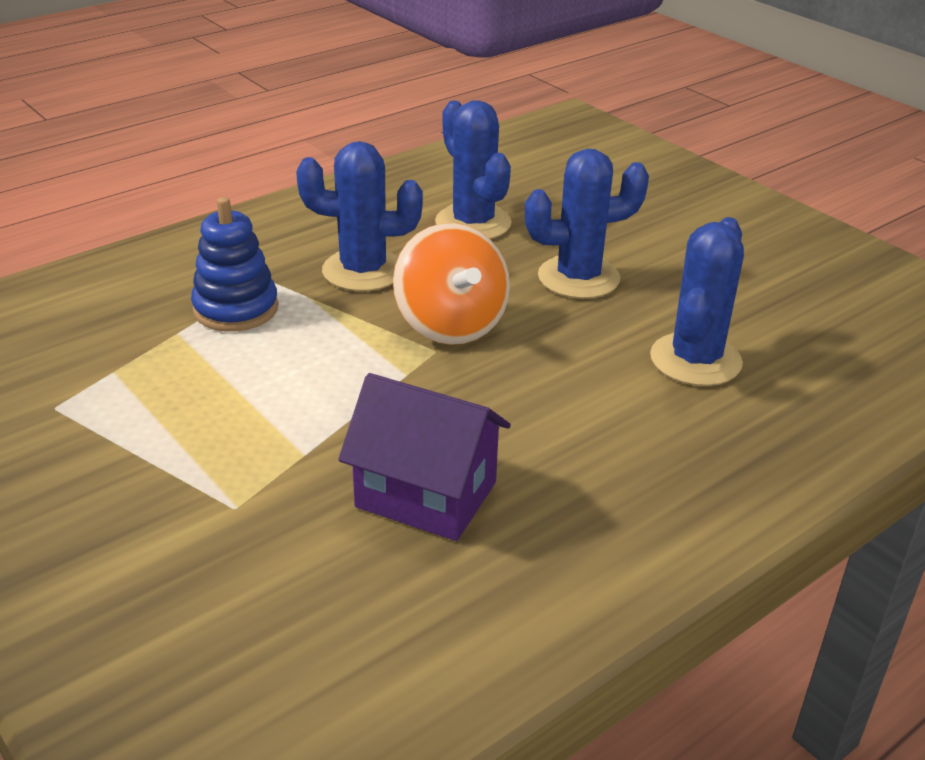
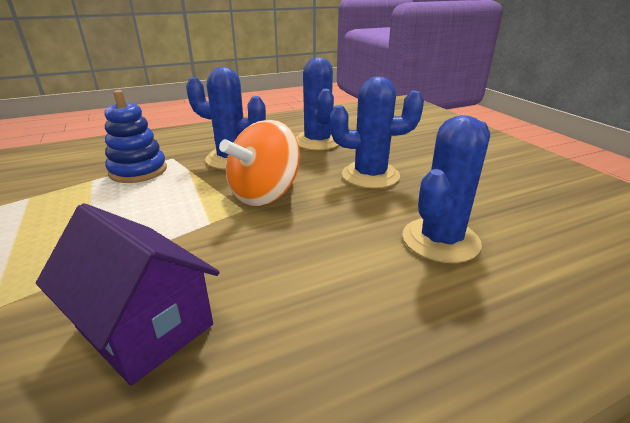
camera: 15 degrees right, 5 degrees down
(450, 325) = (264, 194): orange spinning top -> orange spinning top turned 45 degrees clockwise

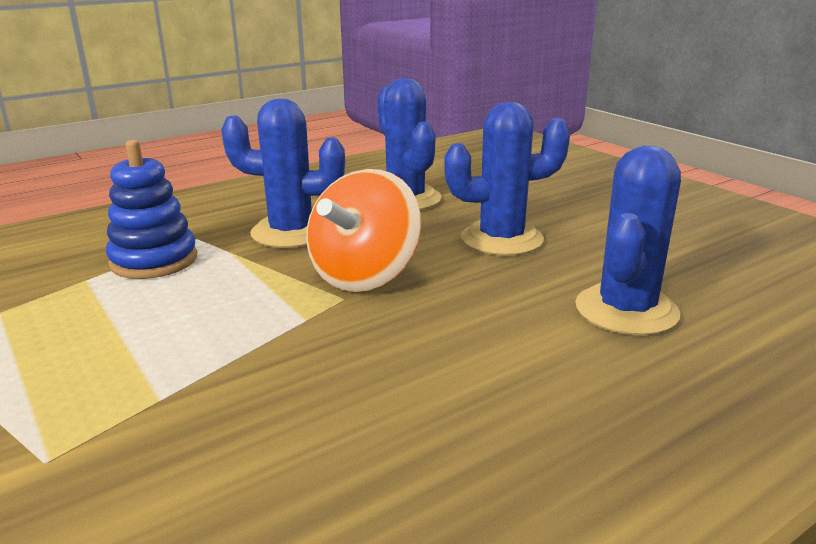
camera: 10 degrees left, 5 degrees down
(145, 326) = (289, 450): purple house -> none

